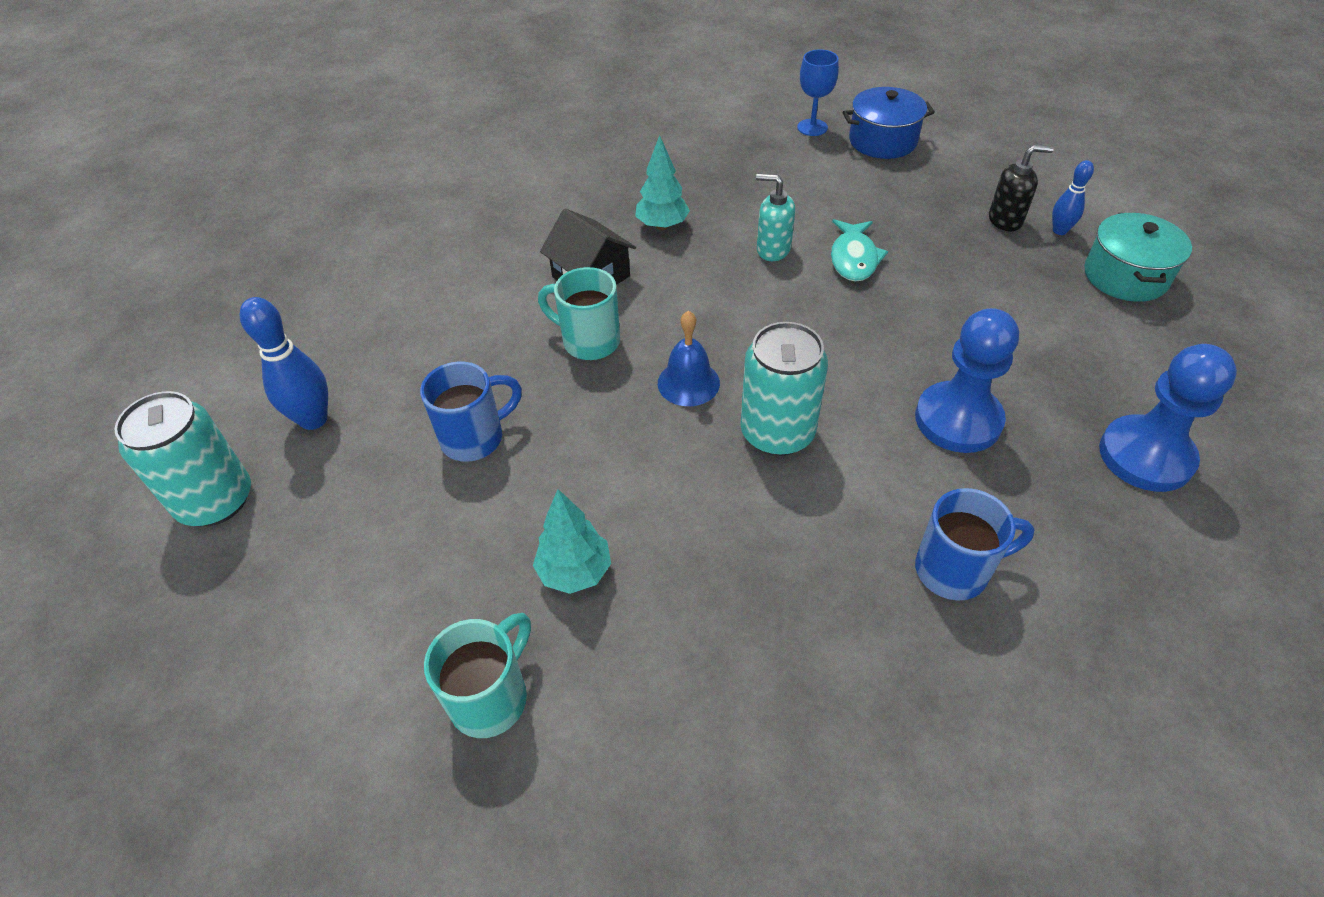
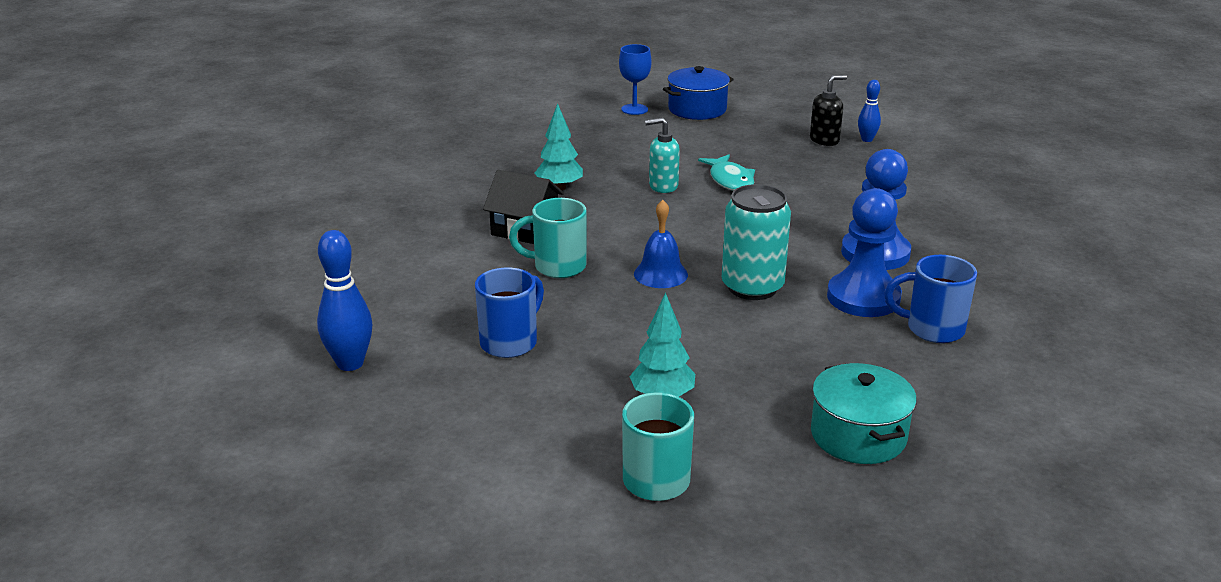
camera: 25 degrees left, 20 degrees down
(215, 501) = (303, 433): turquoise can -> none
(954, 570) = (932, 329): blue mug -> blue mug turned 135 degrees counterclockwise
(1125, 276) = (929, 156): turquoise pot -> turquoise pot (858, 435)
(1145, 456) = (1010, 245): blue pawn -> blue pawn (863, 297)

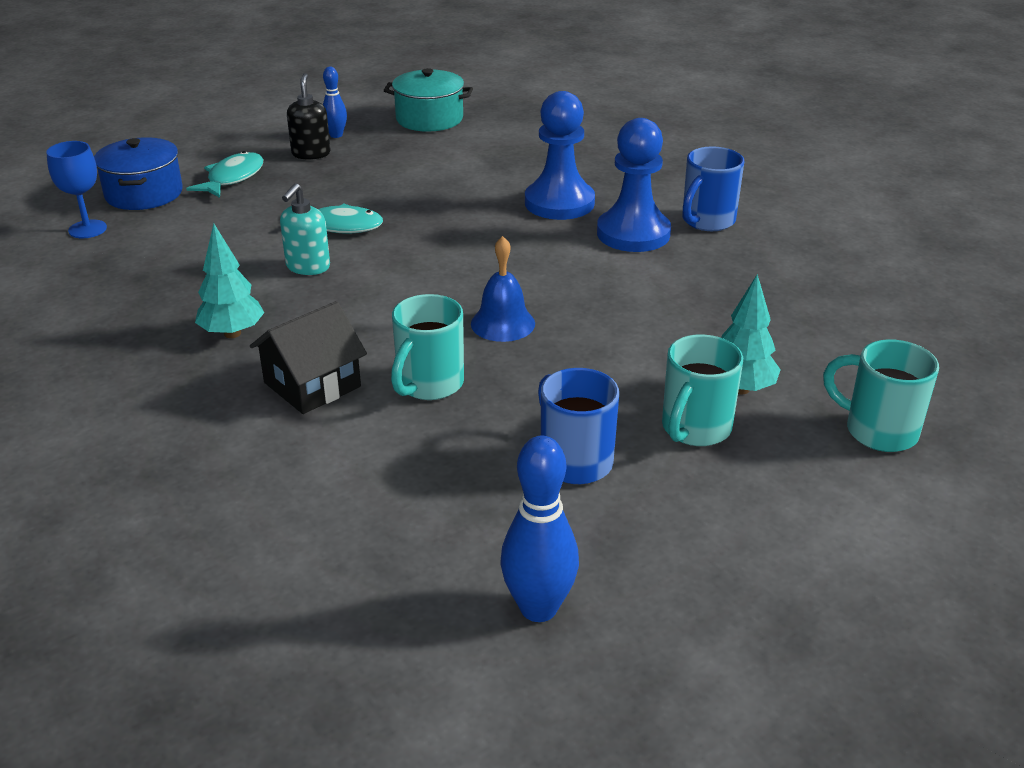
camera: 65 degrees left, 5 degrees up
(588, 385) = (695, 429): none -> turquoise mug
(752, 287) = (571, 280): turquoise can -> none
(753, 127) = (232, 178): none -> turquoise fish
(858, 435) = (850, 306): turquoise pot -> turquoise pot (429, 119)

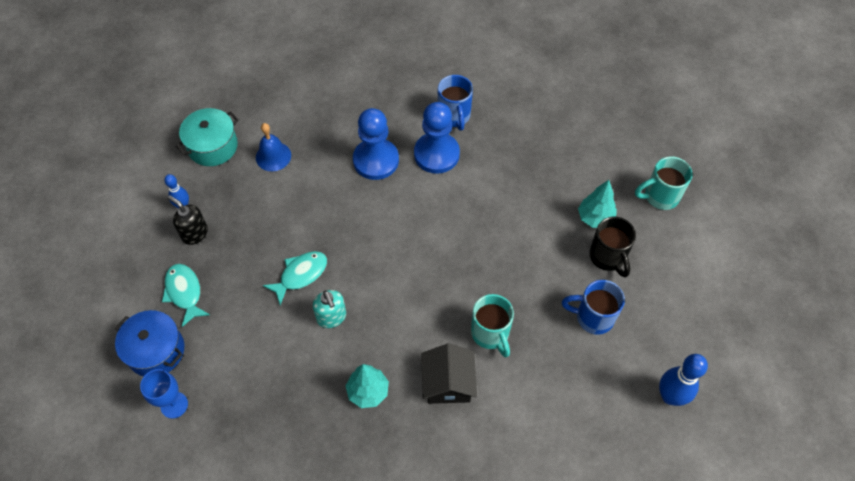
camera: 50 degrees left, 25 degrees up
(503, 323) = (466, 268): blue bell -> blue bell (273, 156)
(695, 429) = (607, 257): turquoise mug -> black mug

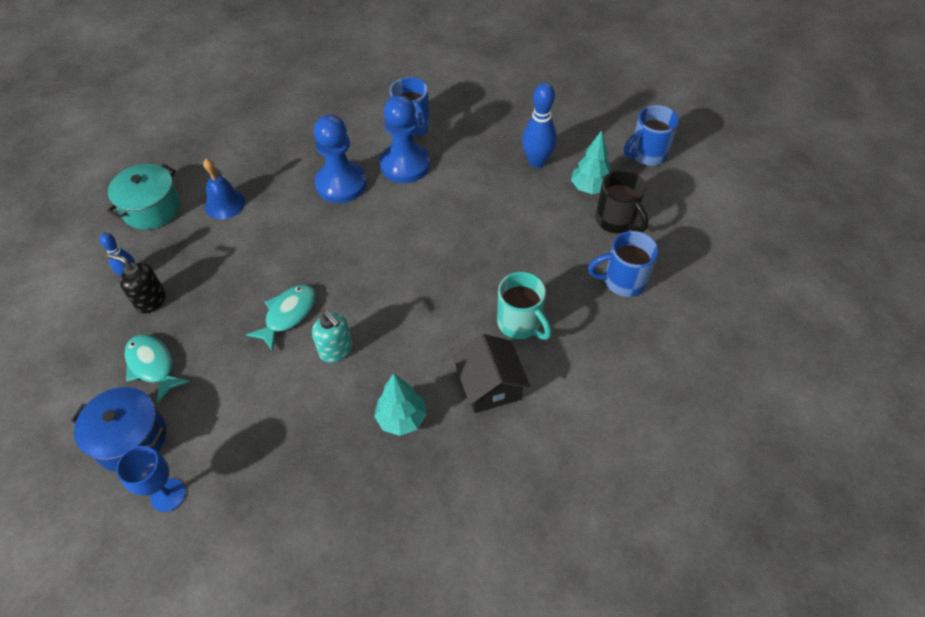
camera: 15 degrees left, 5 degrees down
(660, 196) = (646, 155): turquoise mug -> blue mug
(670, 396) = (731, 338): blue bowling pin -> blue bowling pin (536, 162)

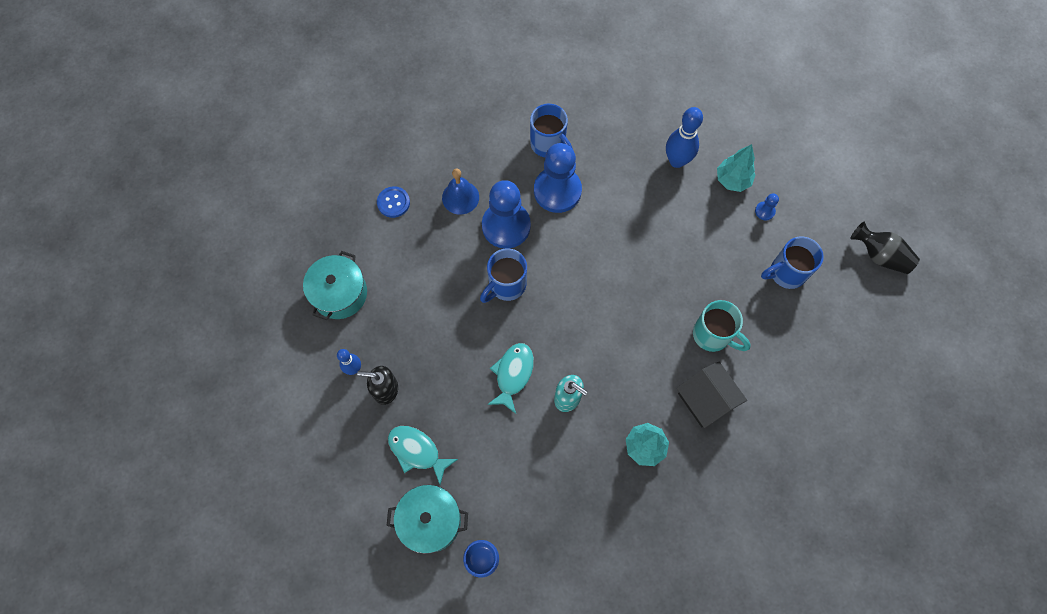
camera: 15 degrees left, 15 degrees up
(131, 438) = (430, 521): blue pot -> turquoise pot
(225, 203) = (406, 272): blue bell -> blue bell (460, 197)
(242, 145) = (393, 202): none -> blue button
(616, 221) = (764, 211): black mug -> blue pawn
(646, 155) = (773, 131): blue mug -> blue mug (506, 285)
(735, 286) = (879, 255): none -> black vase

